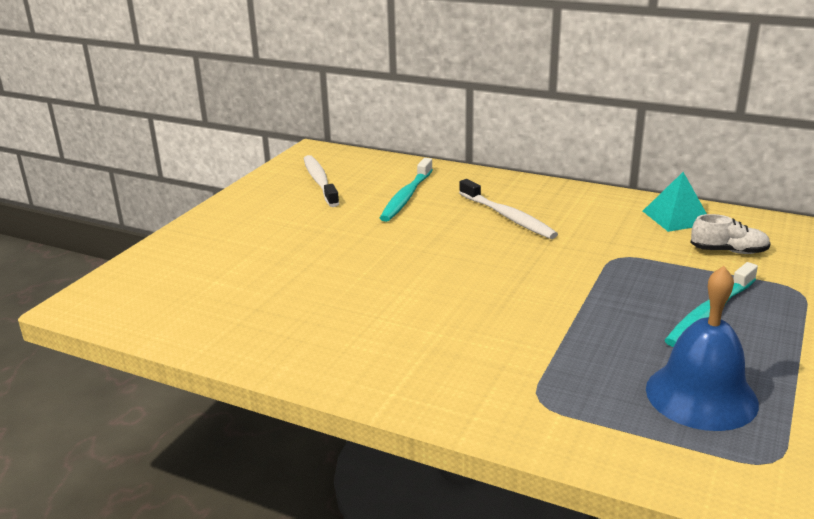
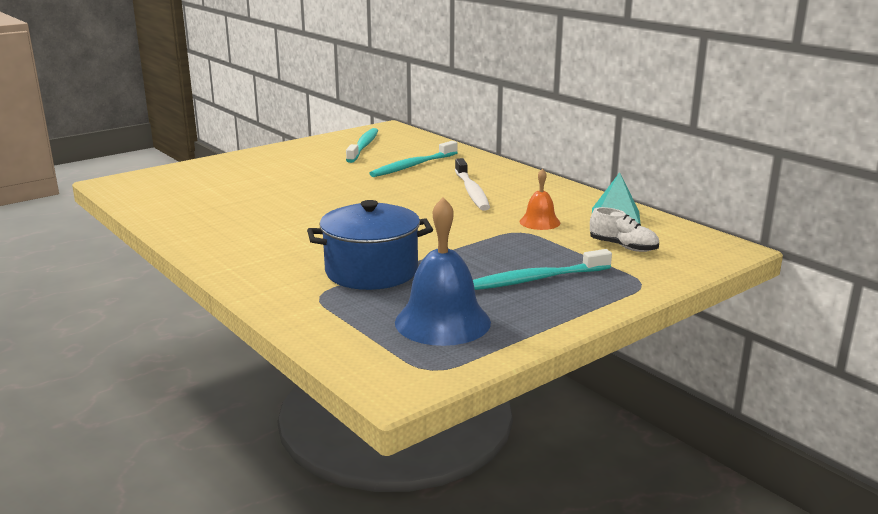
camera: 25 degrees right, 5 degrees down
(320, 181) = (363, 146): white toothbrush -> turquoise toothbrush
(549, 350) = (371, 271): none -> blue pot
(620, 240) = (539, 222): none -> orange bell

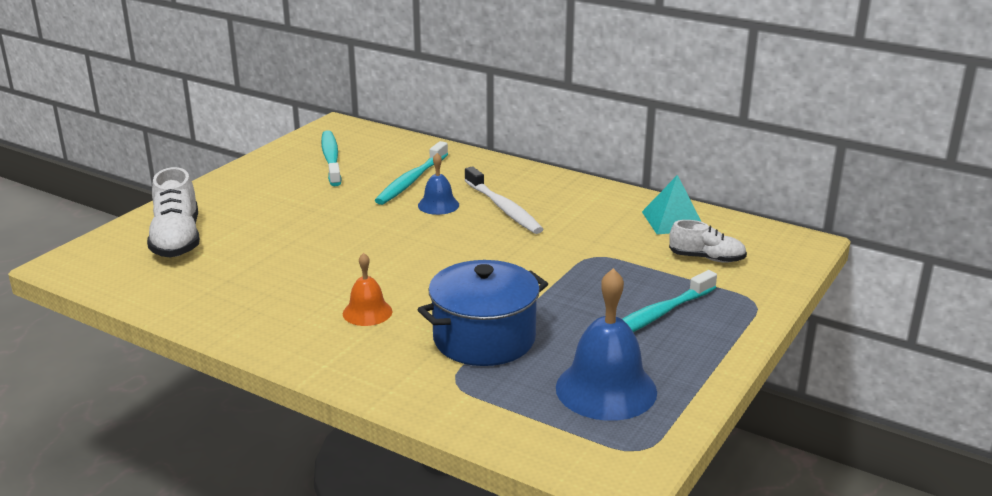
camera: 20 degrees left, 5 degrees up
(202, 179) = (177, 240): none -> white shoe
(419, 183) = (438, 205): none -> blue bell
(539, 222) = (604, 239): orange bell -> orange bell (367, 312)

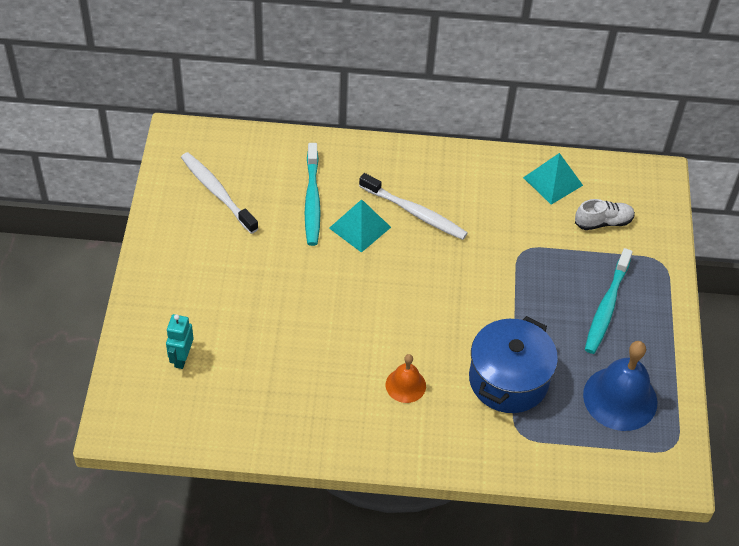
camera: 30 degrees left, 25 degrees up
(177, 240) = (181, 358): white shoe -> turquoise robot
(331, 159) = (217, 192): turquoise toothbrush -> white toothbrush
(438, 205) = (360, 227): blue bell -> turquoise pyramid

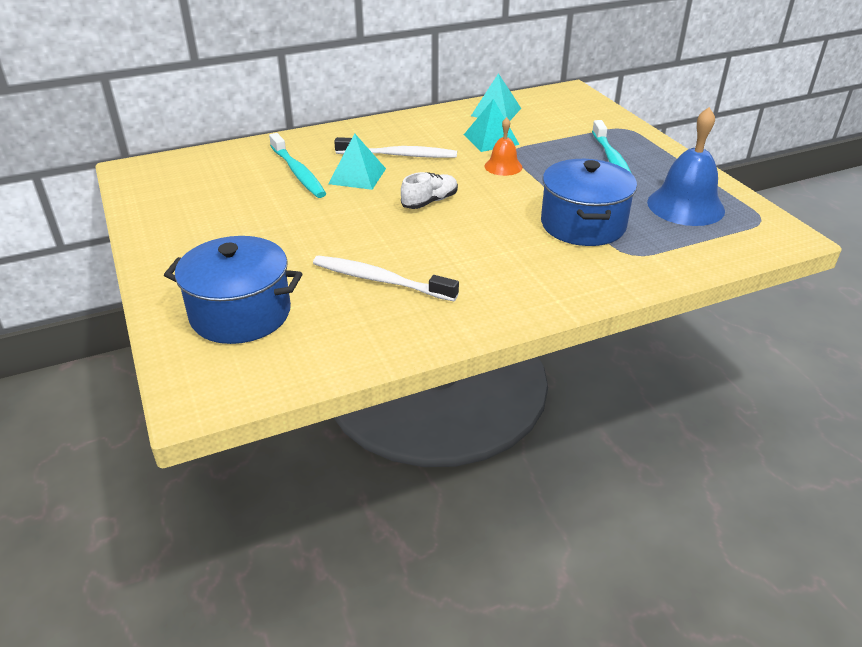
camera: 25 degrees left, 15 degrees down
(181, 358) = (240, 314): turquoise robot -> blue pot
(217, 192) = (198, 192): white toothbrush -> white toothbrush (380, 280)
(405, 385) = (495, 257): orange bell -> orange bell (503, 166)
(516, 224) = (491, 139): none -> turquoise pyramid
(603, 222) = (557, 121): white shoe -> white shoe (430, 201)

